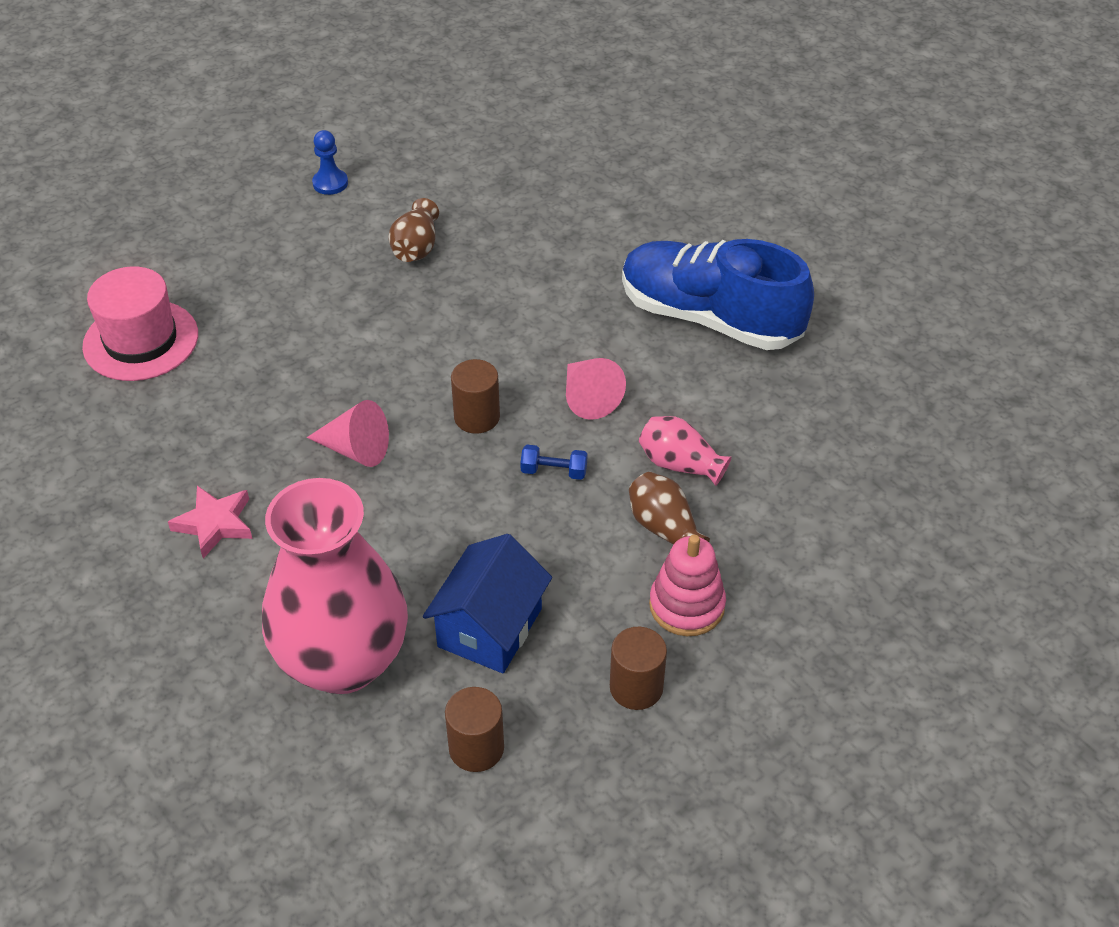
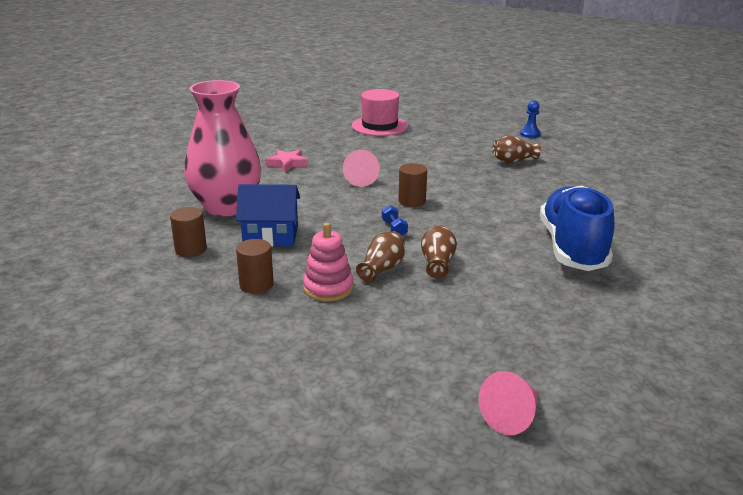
camera: 65 degrees right, 20 degrees down
(588, 398) = (460, 226): pink cone -> pink cone (512, 416)
(680, 464) = (437, 263): pink vase -> brown vase

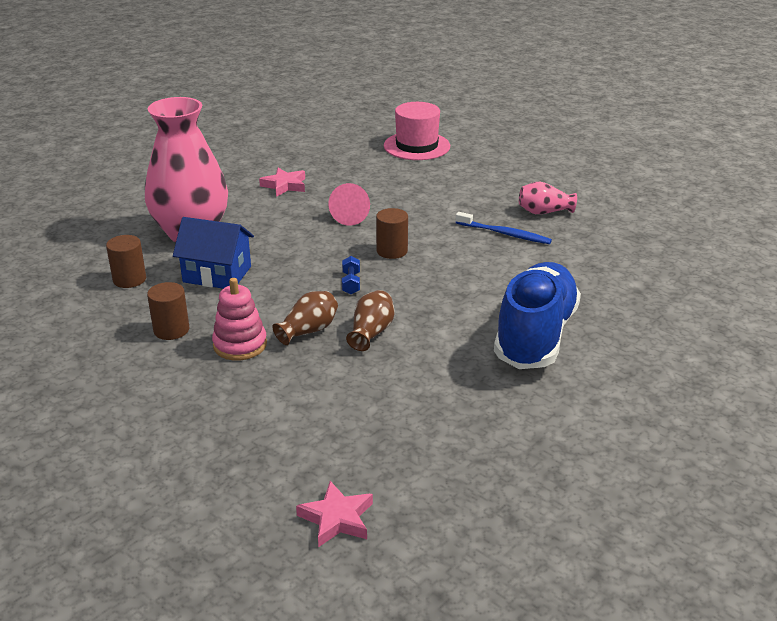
camera: 15 degrees right, 5 degrees up
(494, 179) = (505, 234): none -> blue toothbrush
(512, 416) = (337, 518): pink cone -> pink star
(513, 161) = (544, 212): brown vase -> pink vase
(530, 134) = (589, 177): blue pawn -> none

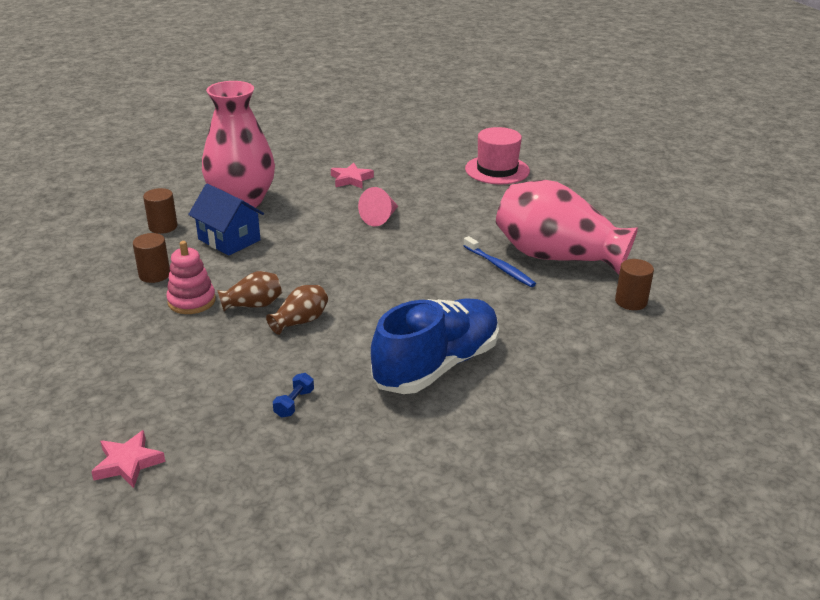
camera: 25 degrees right, 0 degrees up
(351, 283) = (324, 275): blue dumbbell -> blue dumbbell (294, 403)
(392, 251) = (385, 257): brown cylinder -> brown cylinder (631, 301)
(544, 212) = (556, 256): pink vase -> pink vase, size x2.37

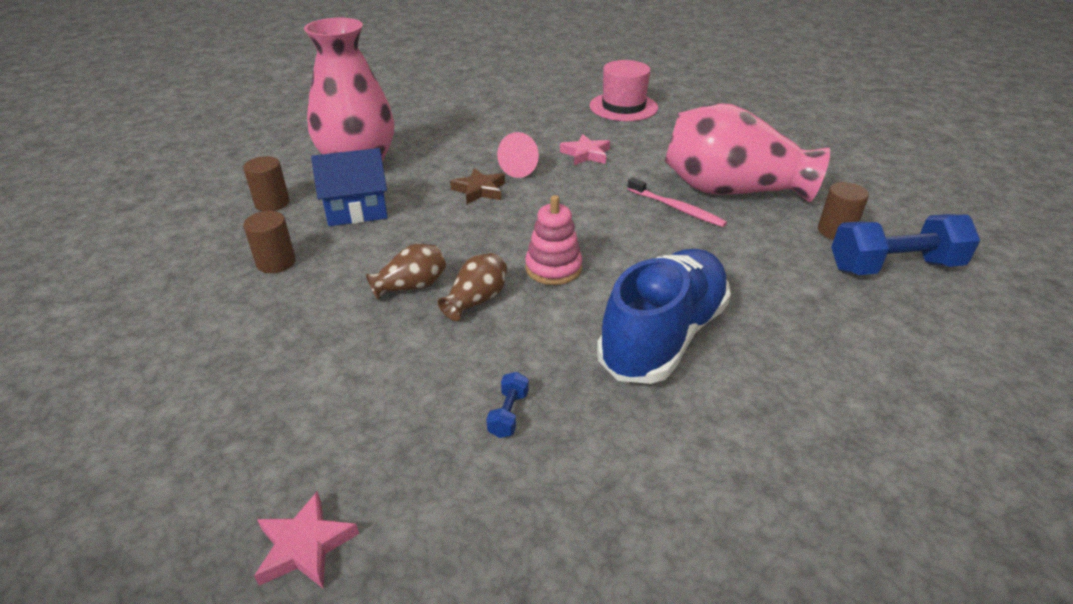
camera: 10 degrees left, 5 degrees up
(191, 301) = (332, 291): pink stacking toy -> pink stacking toy (553, 268)
(229, 240) = (357, 210): blue house -> blue house turned 45 degrees counterclockwise
(336, 234) = (479, 190): none -> brown star
(351, 179) = (473, 130): pink star -> pink star (586, 154)
(500, 267) = (677, 208): blue toothbrush -> pink toothbrush
(664, 336) = (894, 267): none -> blue dumbbell

